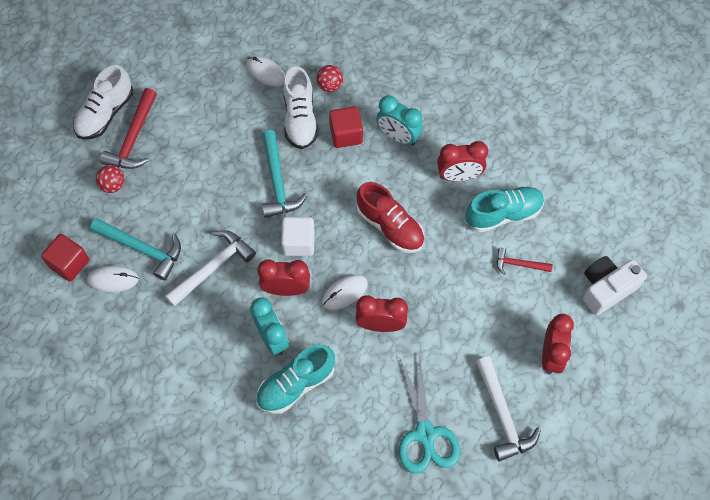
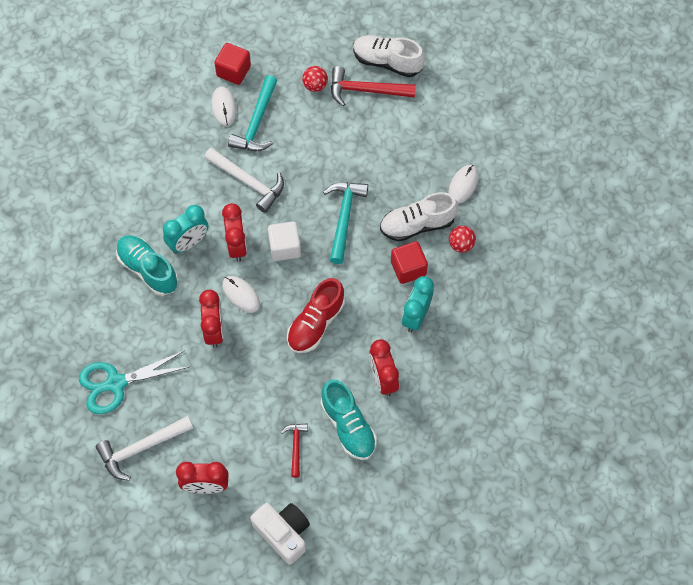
camera: 80 degrees right, 0 degrees up
(277, 182) = (344, 218): turquoise hammer -> turquoise hammer turned 120 degrees clockwise

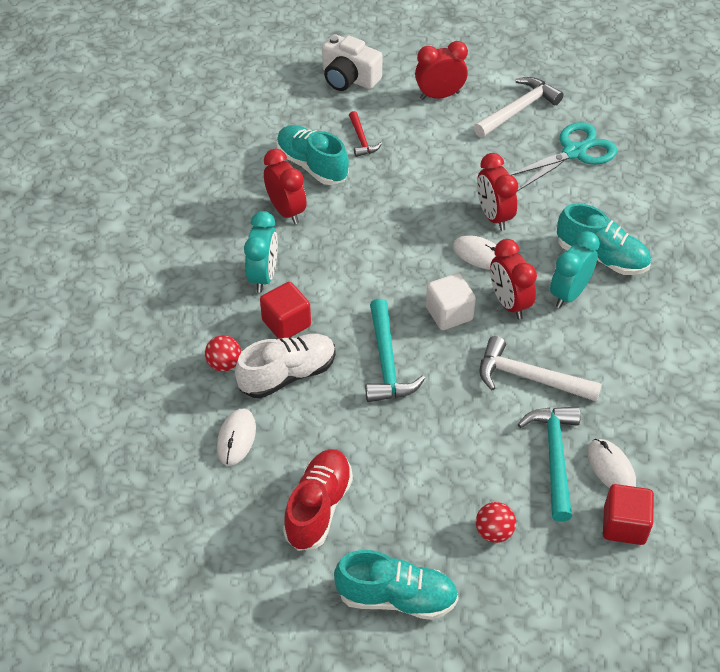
camera: 165 degrees right, 15 degrees down
(315, 323) = (380, 245): red shoe -> red shoe (318, 507)
(366, 90) = (414, 543): red hammer -> none
(387, 62) = (396, 598): white shoe -> turquoise shoe

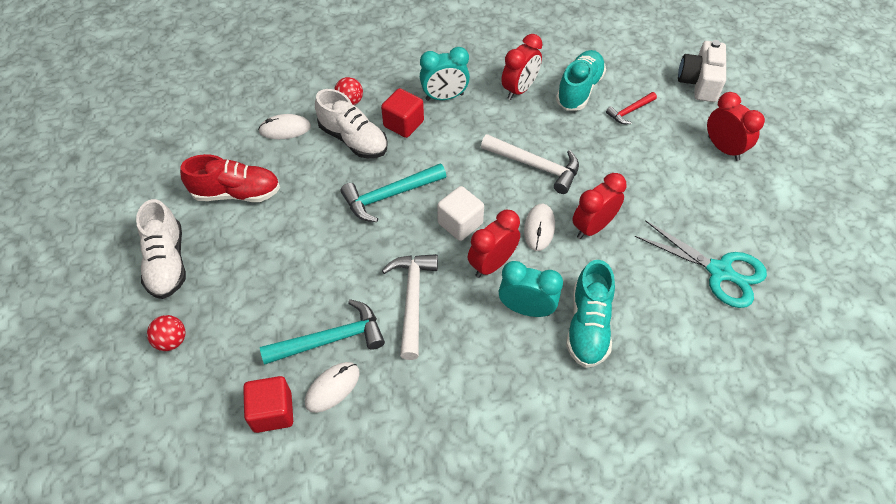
camera: 70 degrees right, 5 degrees up
(396, 598) = (167, 262): turquoise shoe -> white shoe
(494, 532) = (241, 312): red ball -> red ball (172, 341)
(518, 110) = (748, 212): white hammer -> white hammer (535, 166)

